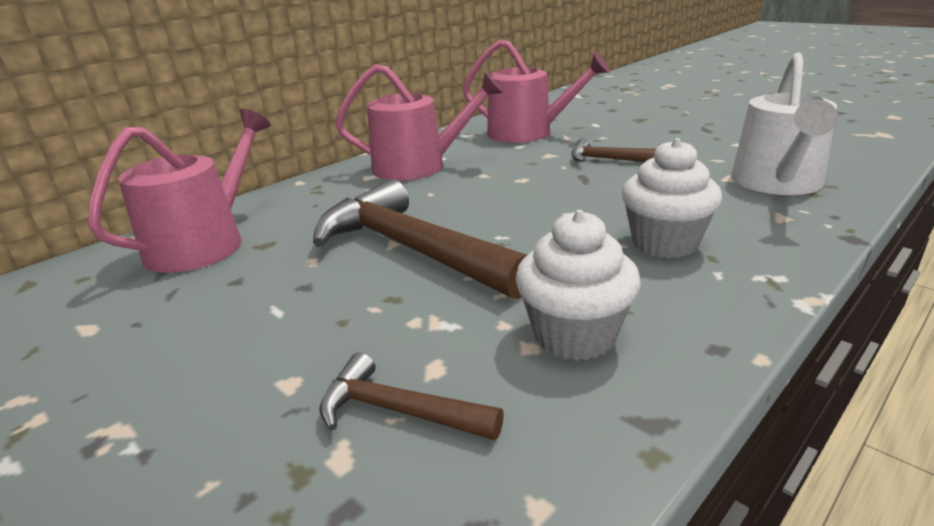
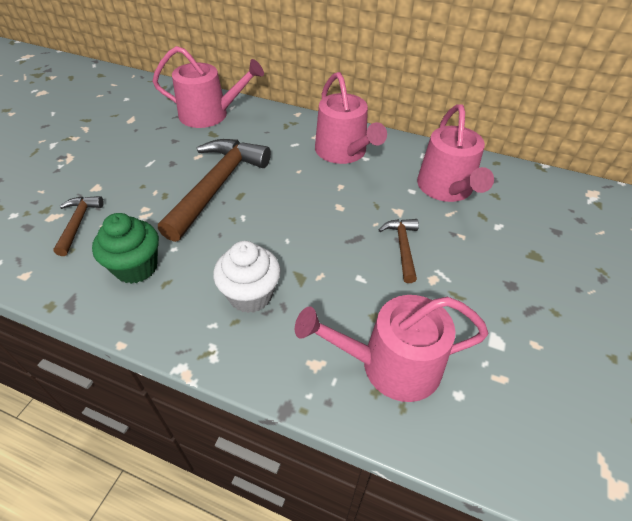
camera: 65 degrees right, 20 degrees up
(574, 335) = (136, 267): white cupcake -> green cupcake
(777, 183) = (391, 365): white watering can -> pink watering can

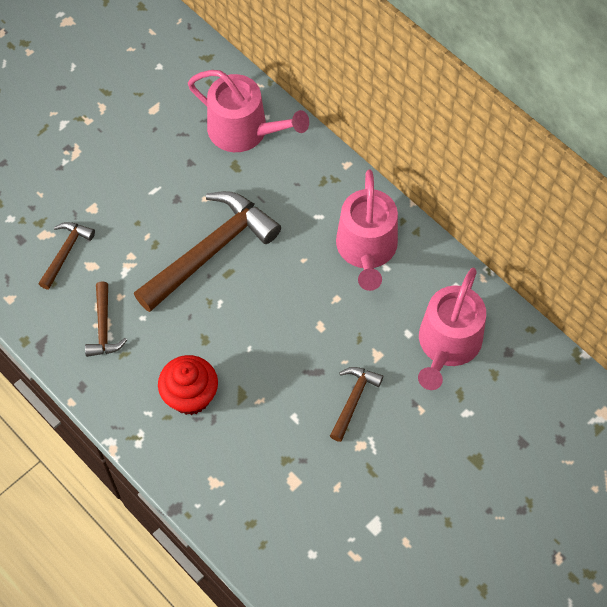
camera: 25 degrees right, 15 degrees up
(136, 267) = (104, 327): green cupcake -> brown hammer
(250, 295) = (190, 396): white cupcake -> red cupcake
(391, 365) = (273, 508): pink watering can -> none

